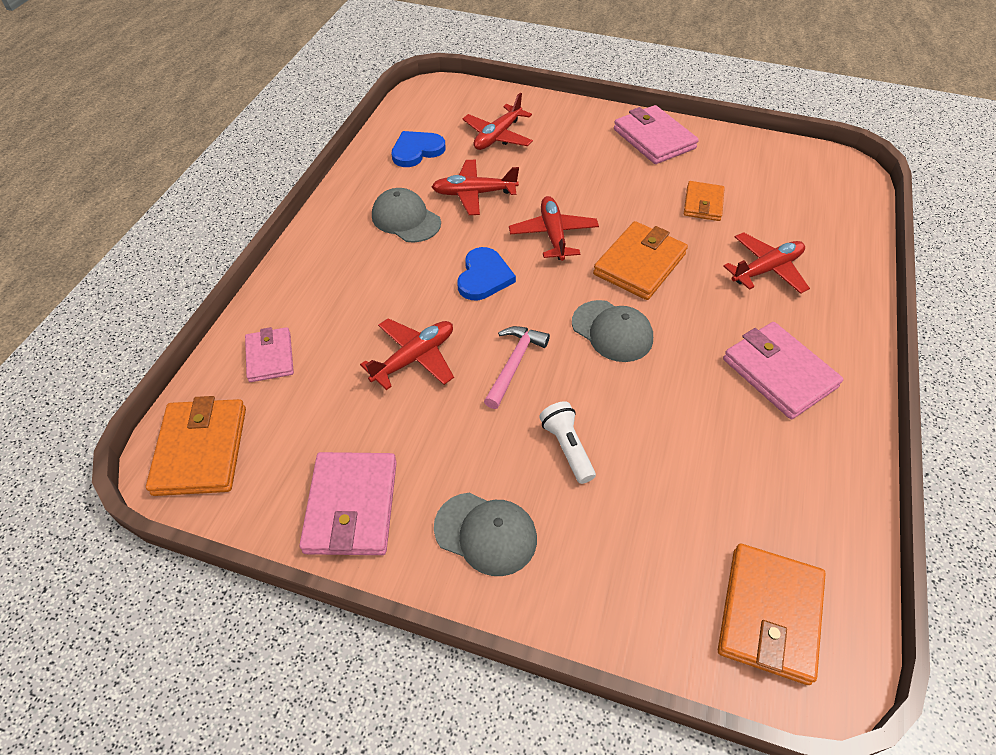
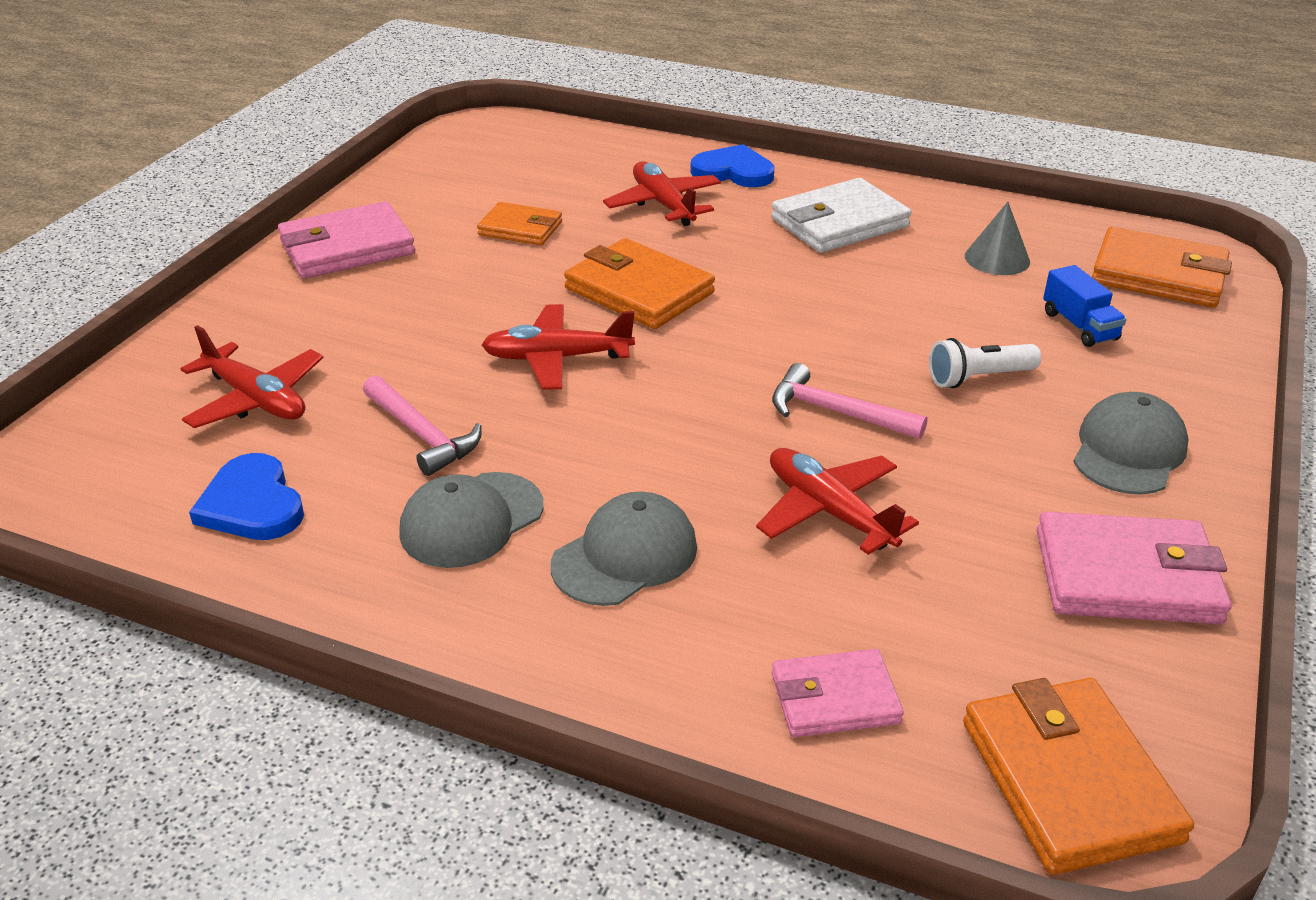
camera: 85 degrees left, 15 degrees down
(201, 450) = (1069, 780): orange wallet -> orange wallet turned 75 degrees clockwise
(474, 193) = (422, 435): red plane -> pink hammer
(484, 277) = (646, 432): blue heart -> blue heart (733, 171)
(612, 331) = (771, 325): grey cap -> grey cap (625, 556)
(657, 528) = (1079, 326): none -> blue truck
(755, 480) = (997, 259): none -> grey cone
(779, 373) = (839, 223): pink wallet -> white wallet

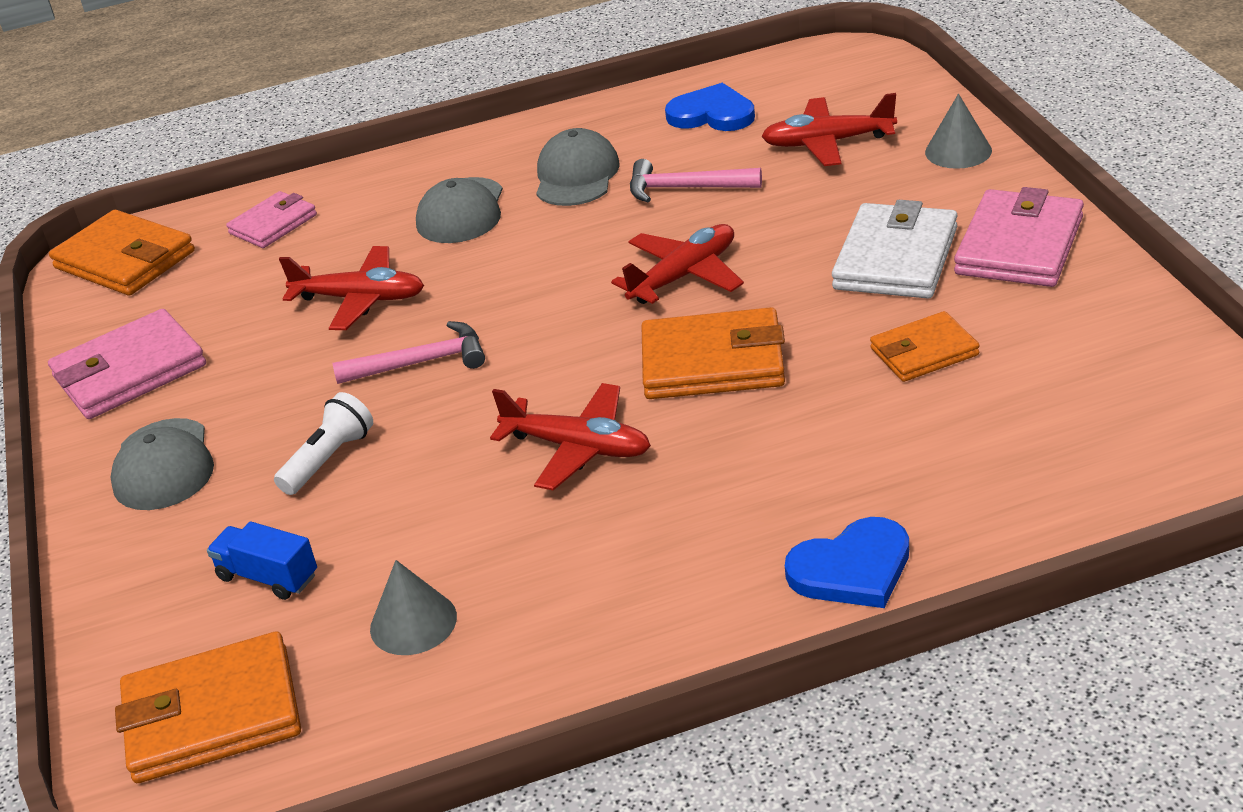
camera: 145 degrees right, 0 degrees up
(215, 328) = (958, 151): none -> grey cone
(663, 204) = (848, 468): red plane -> red plane (578, 448)
(839, 223) = (634, 565): white wallet -> white wallet (896, 258)

